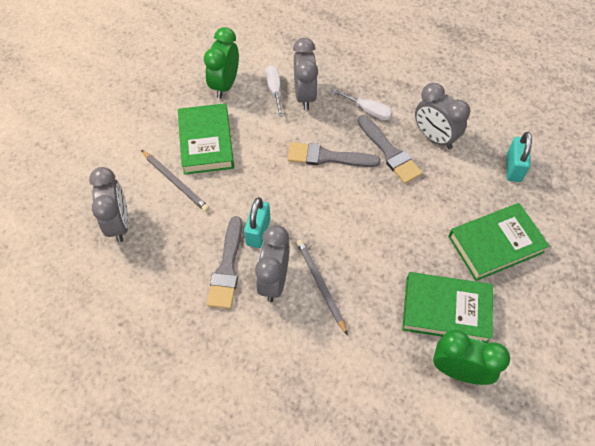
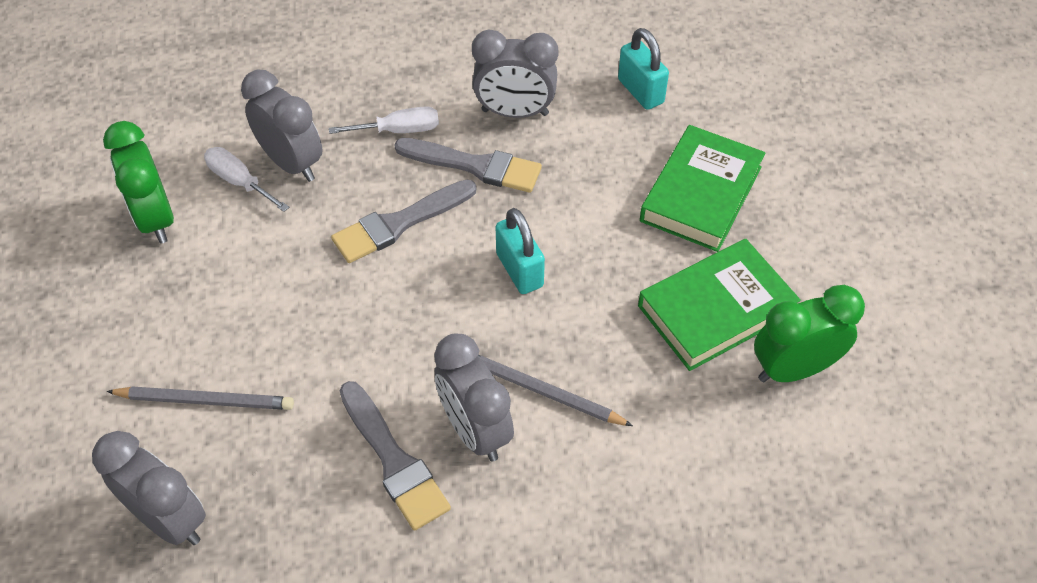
camera: 40 degrees left, 5 degrees down
(206, 142) = (201, 315): green book -> none
(258, 232) = (394, 383): turquoise padlock -> turquoise padlock (519, 270)

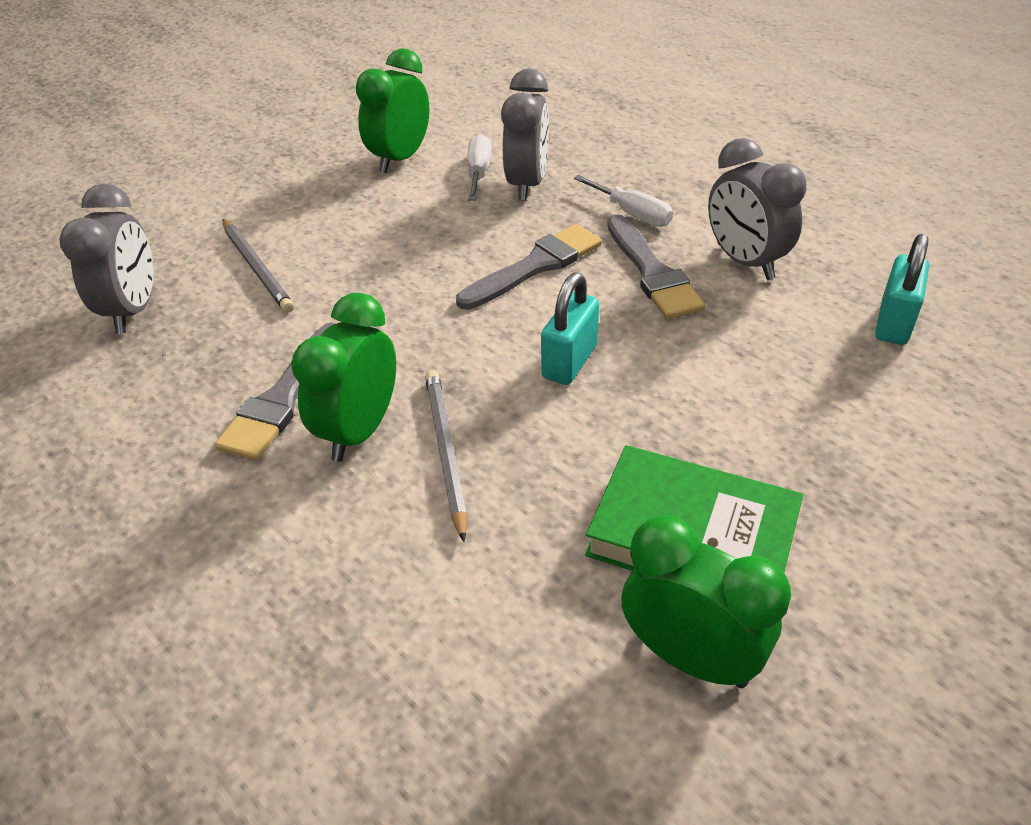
camera: 55 degrees right, 10 degrees down
(399, 223) = (535, 266): grey brush -> grey brush turned 120 degrees clockwise
(475, 430) = (359, 431): grey clock -> green clock
(701, 194) = (830, 438): green book -> none

